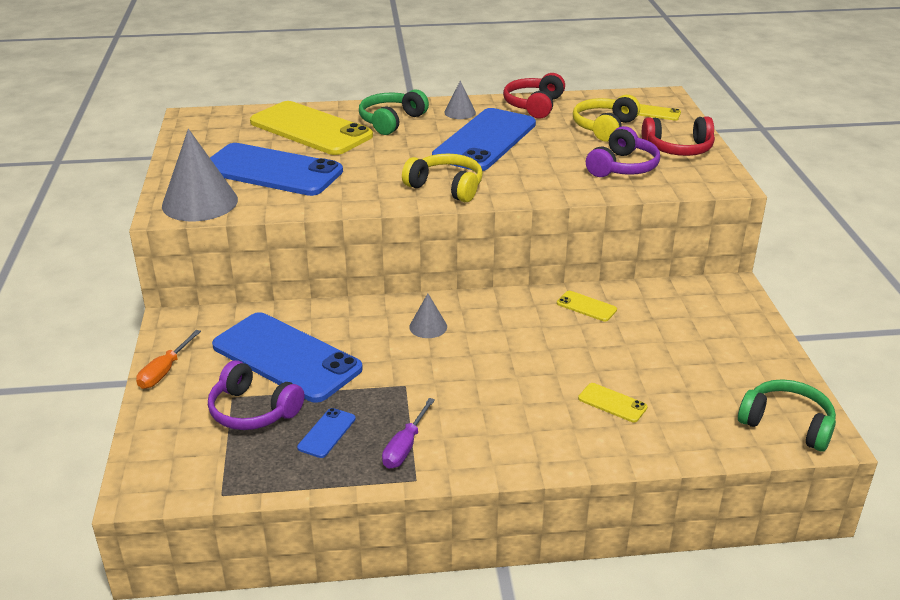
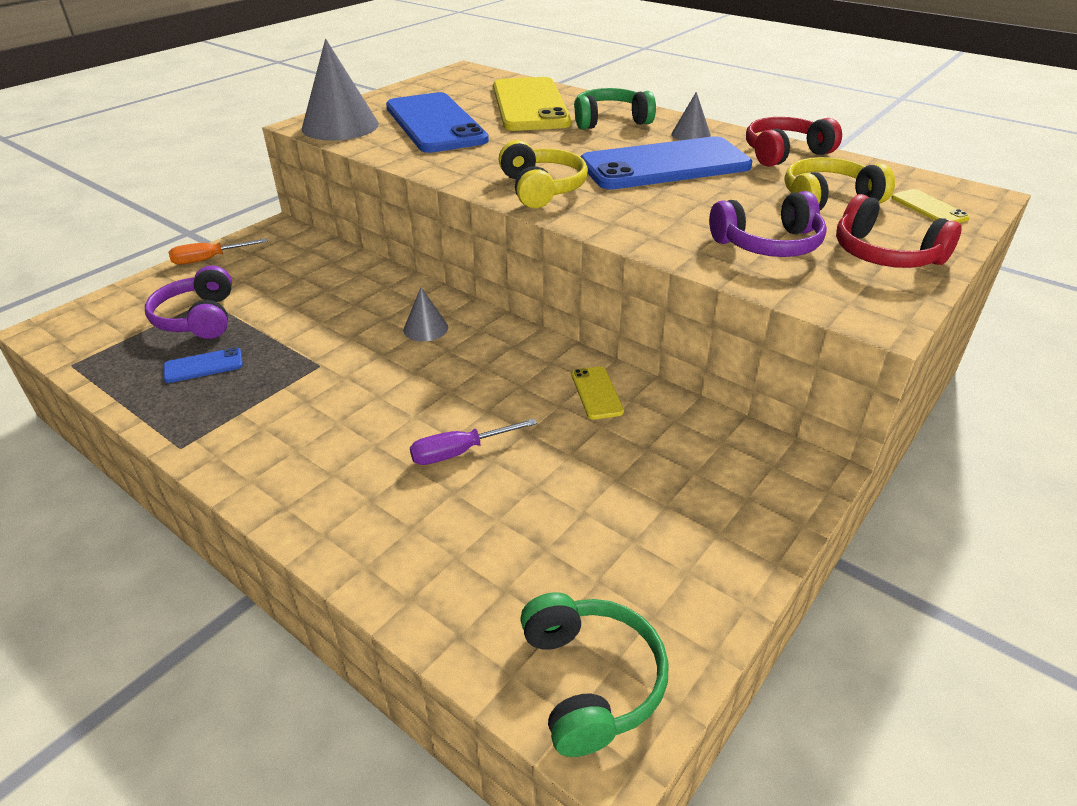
camera: 45 degrees right, 5 degrees up
(286, 357) = (289, 293): blue phone -> none
(405, 447) = (225, 415): purple screwdriver -> purple screwdriver (459, 452)
(612, 403) = (447, 503): yellow phone -> none

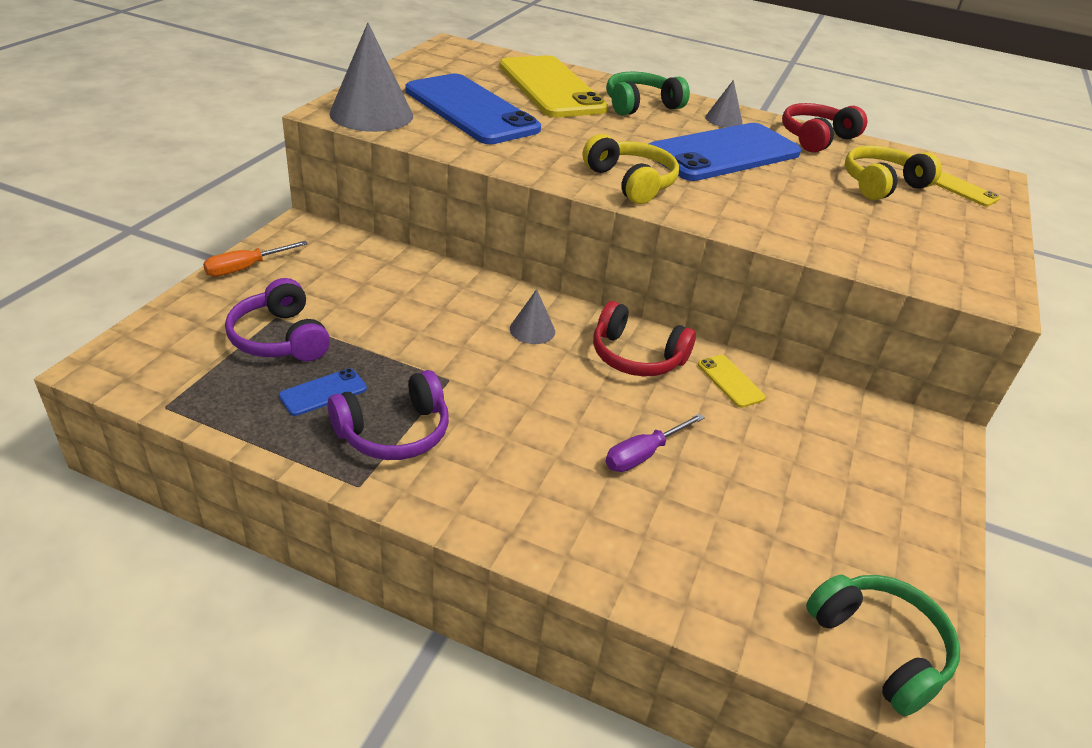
camera: 20 degrees left, 0 degrees up
(768, 244) = (865, 232): purple headphones -> purple headphones (394, 432)
(885, 255) = (959, 237): red headphones -> red headphones (636, 356)

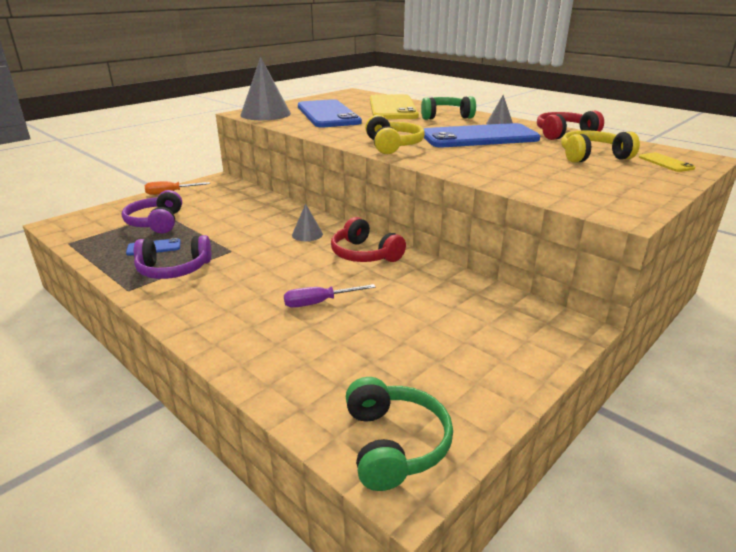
camera: 25 degrees right, 10 degrees down
(730, 381) = (421, 275): yellow phone -> none

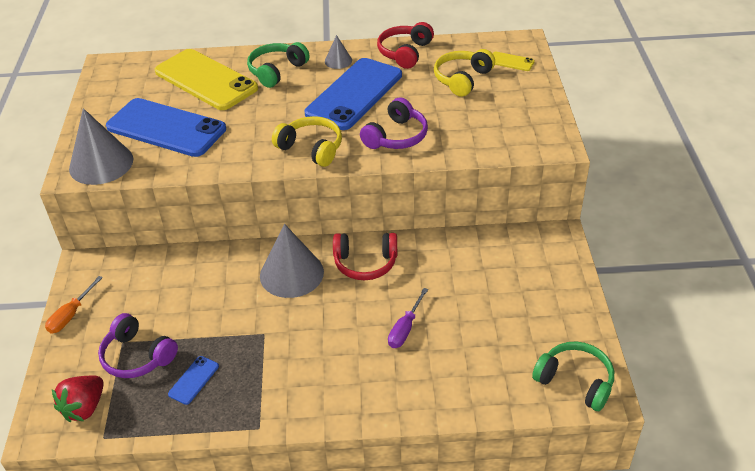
camera: 45 degrees left, 15 degrees up
(91, 227) = (84, 408): none -> red strawberry
(173, 270) = (255, 385): purple headphones -> purple headphones (396, 136)
(307, 234) = (291, 273): grey cone -> grey cone, size x2.01

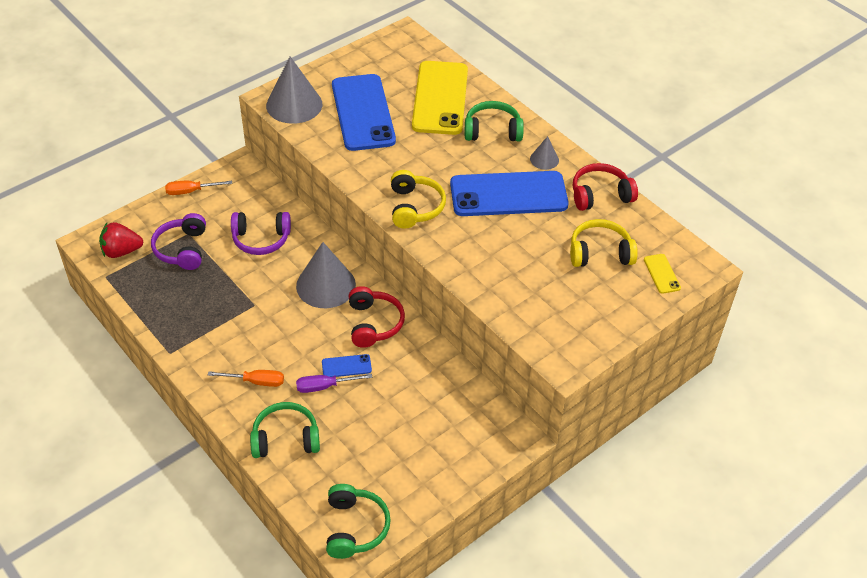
camera: 50 degrees right, 5 degrees up
(194, 380) = (184, 292): blue phone -> blue phone (346, 366)
(356, 375) = (256, 381): none -> orange screwdriver
(365, 263) = (374, 323): red headphones -> red headphones turned 150 degrees counterclockwise
(396, 136) = (477, 250): purple headphones -> purple headphones (261, 239)
(440, 384) = (285, 438): none -> green headphones

